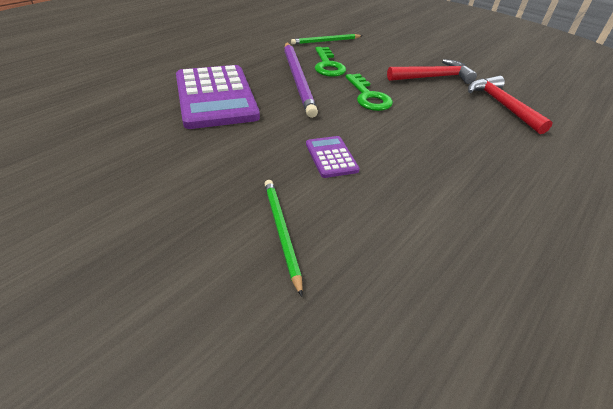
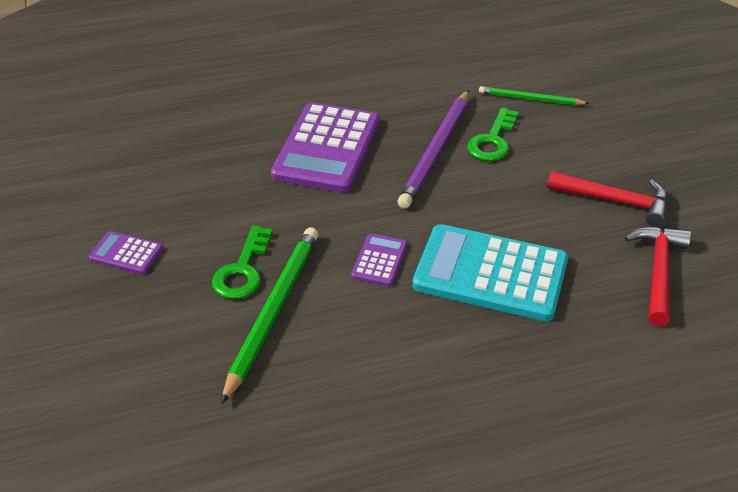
camera: 35 degrees right, 0 degrees up
(73, 240) = (126, 253): none -> purple calculator
(281, 232) = (273, 311): green pencil -> green pencil, size x1.71
(368, 96) = (496, 202): green key -> green key (242, 270)
(415, 139) = (490, 274): none -> turquoise calculator

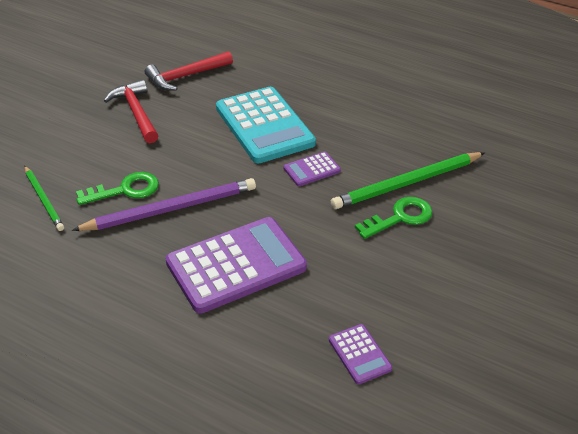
camera: 135 degrees left, 0 degrees up
(126, 253) = (468, 281): purple calculator -> purple calculator (359, 354)

